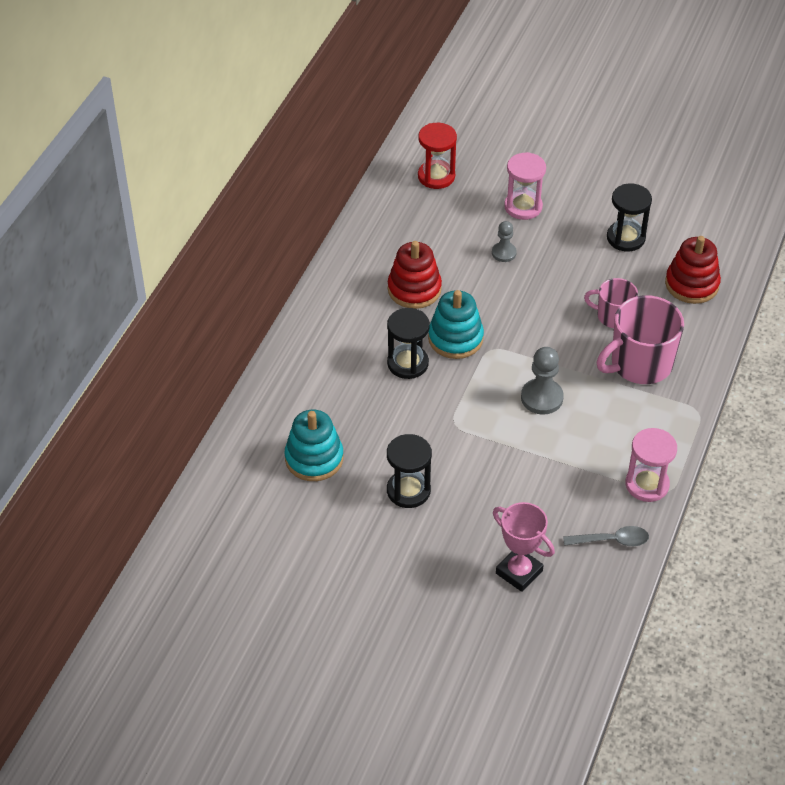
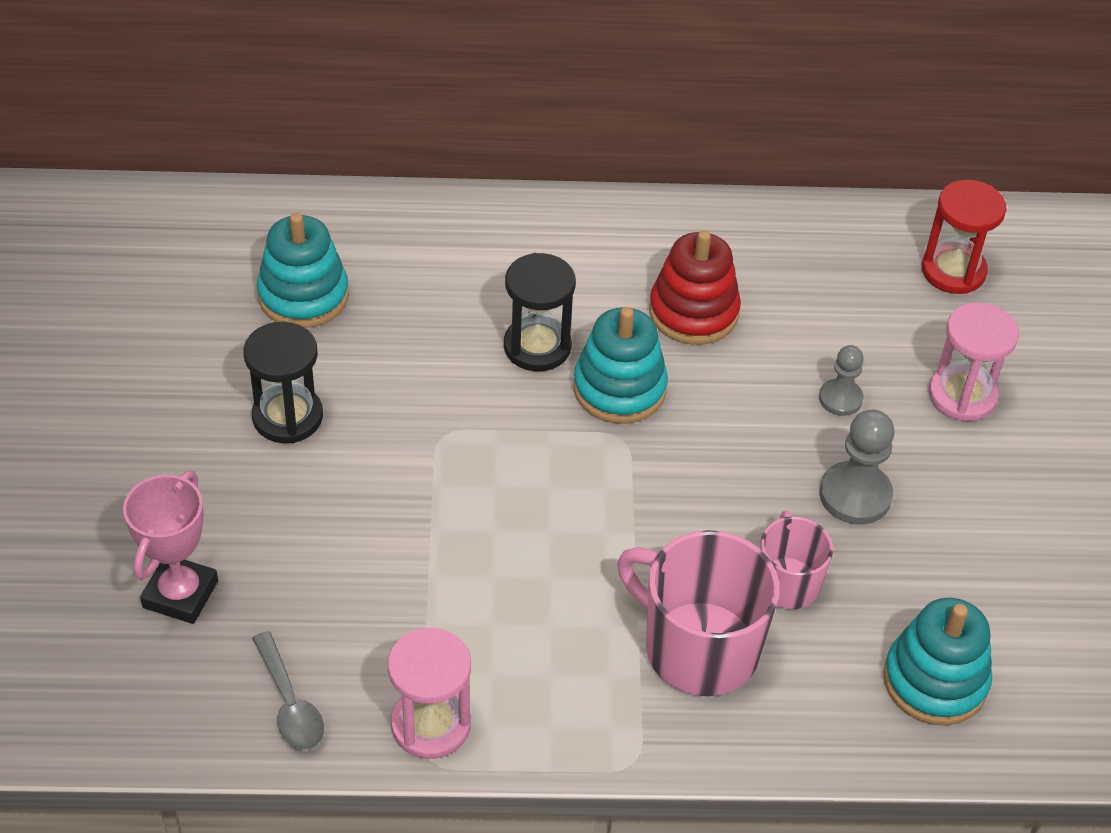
camera: 65 degrees right, 0 degrees up
(542, 398) = (551, 530): grey pawn -> grey pawn (855, 495)
(625, 238) = (985, 554): black hourglass -> none
(691, 284) = (935, 681): red stacking toy -> turquoise stacking toy

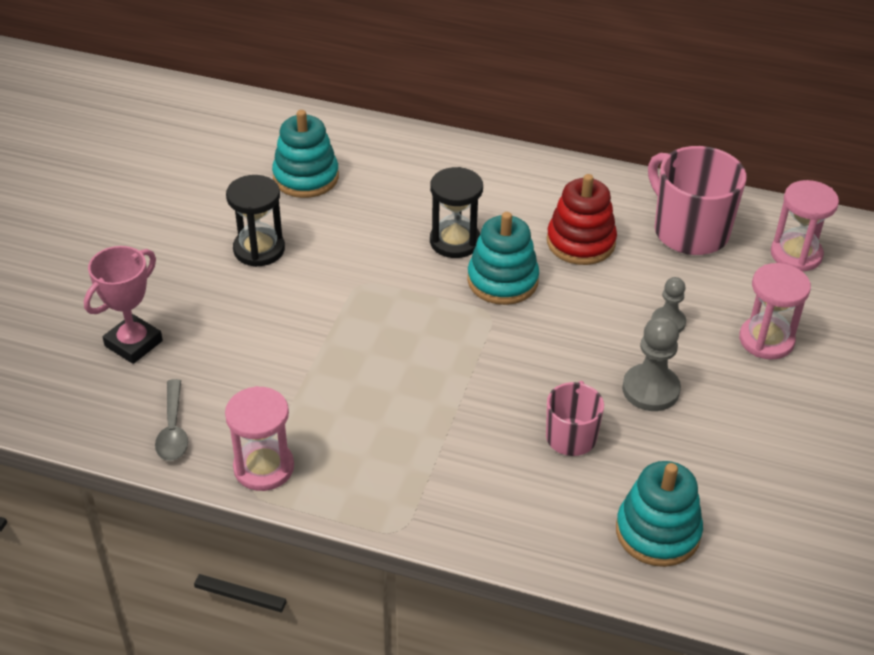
camera: 20 degrees right, 5 degrees down
(698, 648) = (483, 465): pink mug -> pink mug (689, 231)
(953, 271) = (796, 254): red hourglass -> pink hourglass

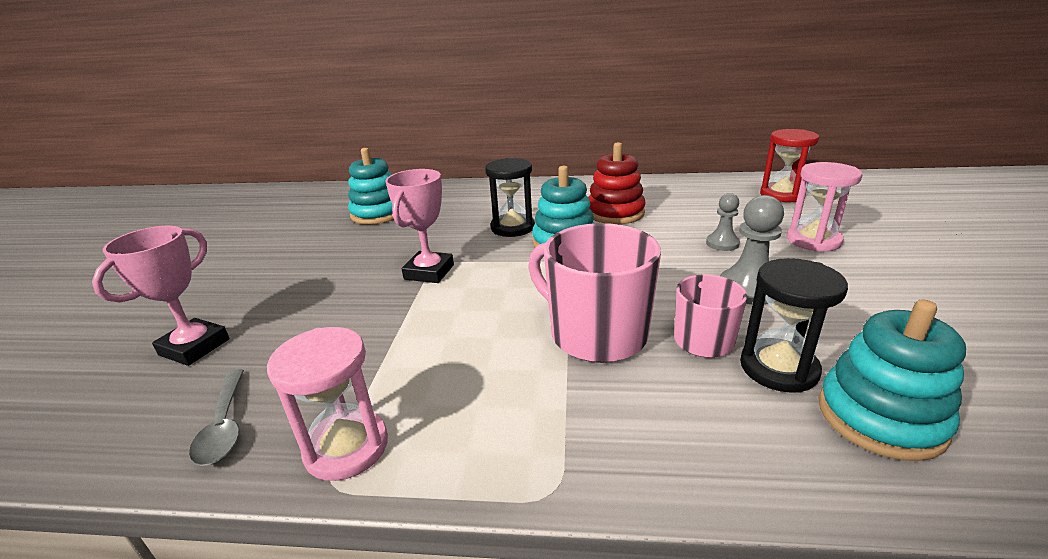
camera: 10 degrees left, 15 degrees down
(259, 249) = (338, 258): black hourglass -> black hourglass (778, 368)
(350, 294) = (429, 272): none -> pink trophy
(689, 231) = (693, 196): pink mug -> pink mug (596, 334)
(796, 254) = (782, 195): pink hourglass -> red hourglass

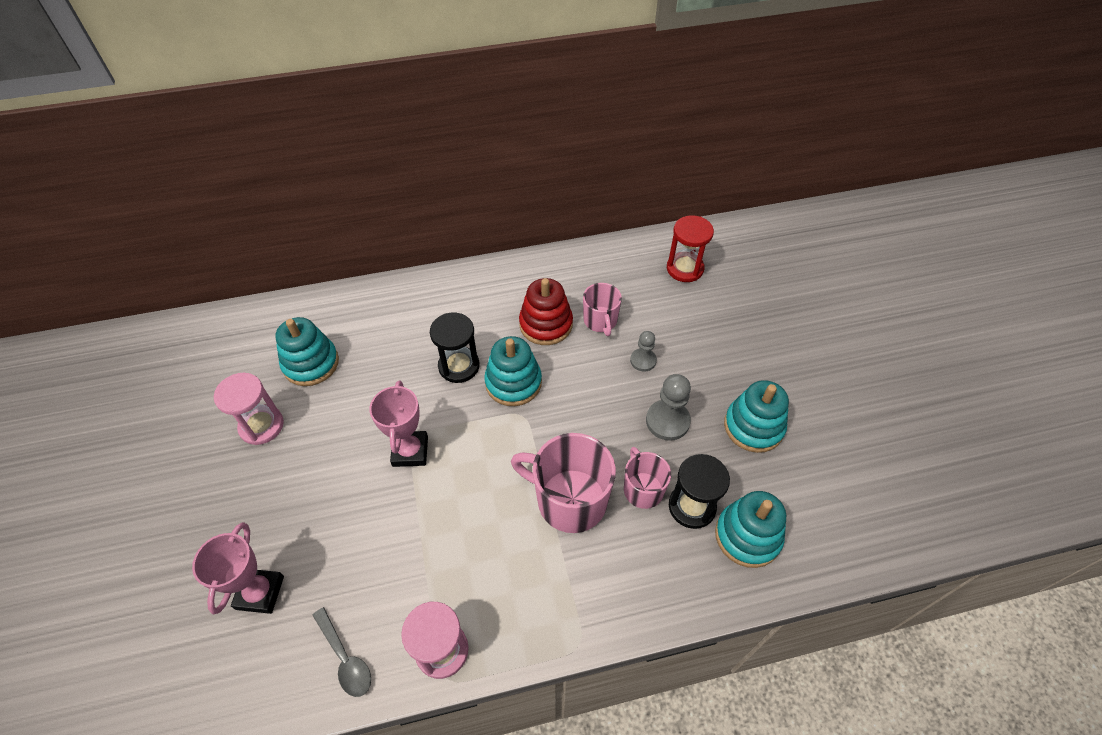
camera: 20 degrees left, 25 degrees up
(676, 216) = (600, 321): none -> pink mug
(813, 240) = (711, 343): pink hourglass -> pink hourglass (261, 426)
(880, 308) = (753, 427): none -> turquoise stacking toy

